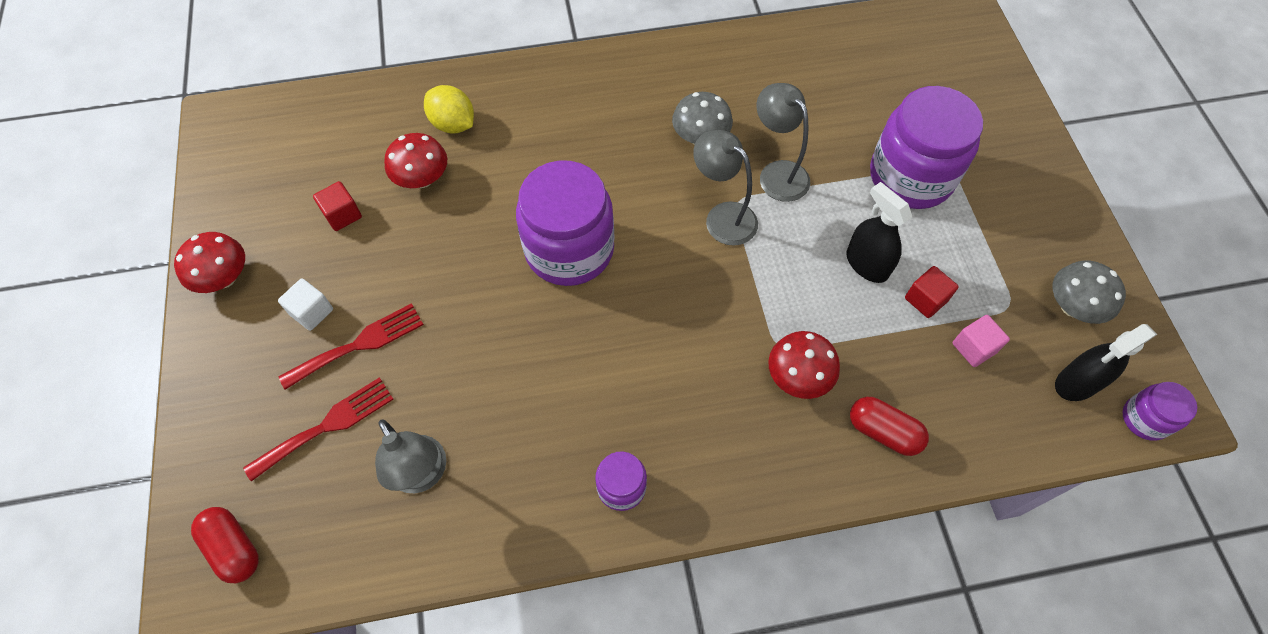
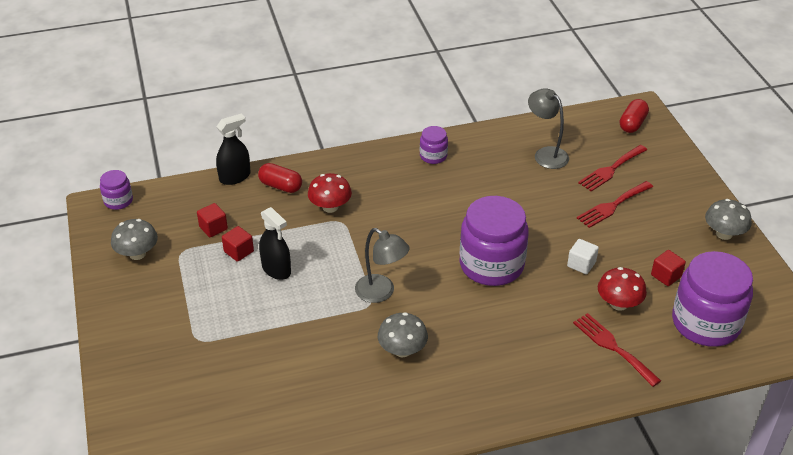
camera: 175 degrees right, 20 degrees down
(224, 278) = (724, 234): red mushroom -> grey mushroom
(234, 548) = (632, 124): red capsule -> red capsule turned 75 degrees clockwise
(312, 312) = (653, 220): white cube -> white cube (581, 264)
(453, 124) = (613, 347): yellow lemon -> red fork
(777, 173) = (338, 326): grey lamp -> none
(911, 176) = (230, 331): purple jar -> purple jar (705, 323)
(974, 348) = (213, 228): pink cube -> red cube
(1077, 383) = (153, 215): black spray bottle -> black spray bottle (235, 177)

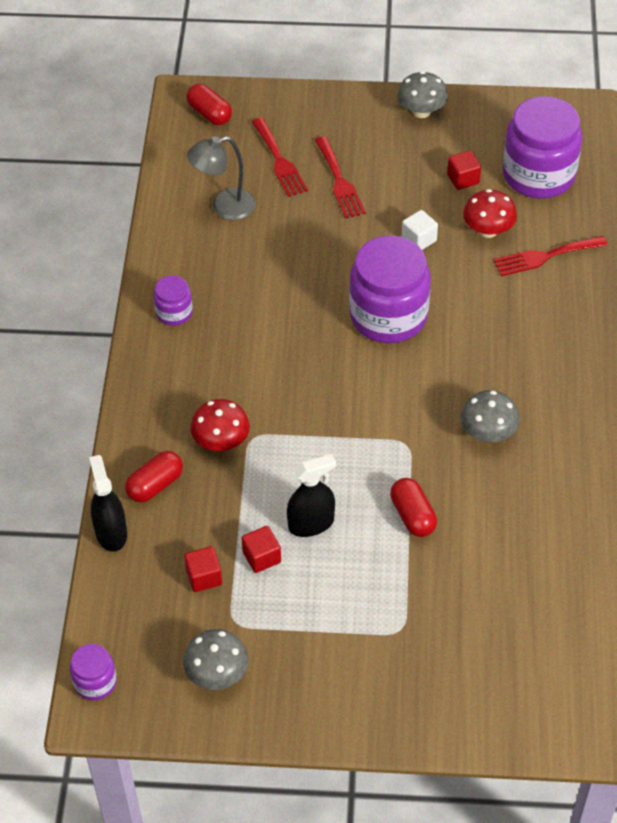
camera: 70 degrees left, 10 degrees up
(304, 323) = (413, 516): none -> red capsule
(381, 293) = (392, 429): grey lamp -> none

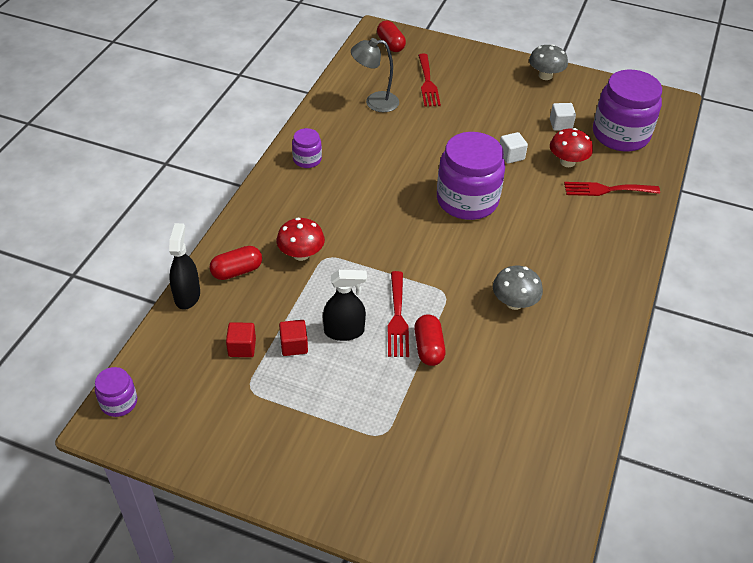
camera: 15 degrees right, 5 degrees down
(217, 674) = (217, 425): grey mushroom -> none
(339, 181) = (466, 105): red fork -> red fork (397, 318)
(463, 179) = (560, 124): red cube -> white cube

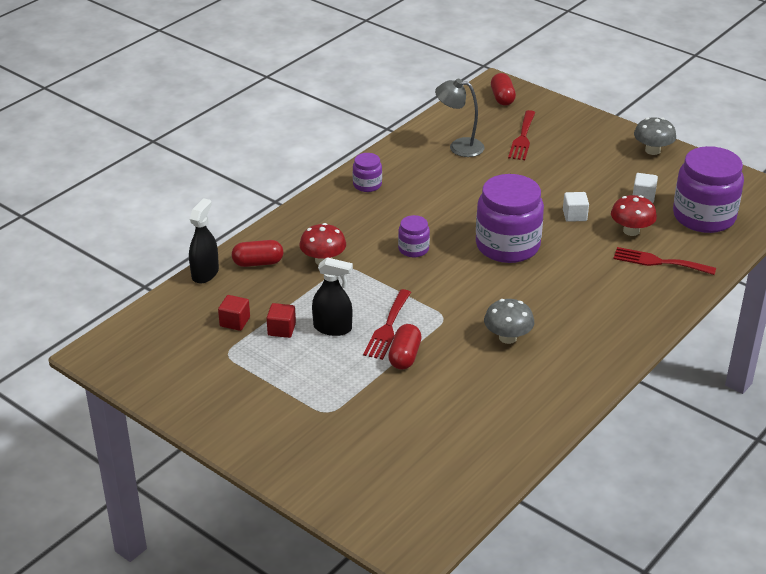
camera: 20 degrees right, 10 degrees down
(119, 402) = (112, 340): purple jar -> purple jar (413, 249)

